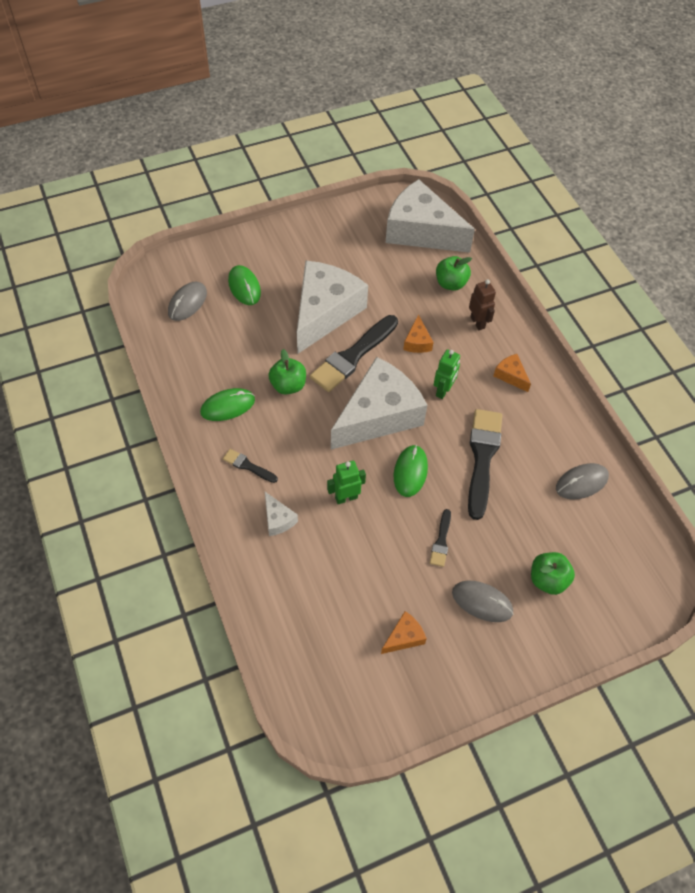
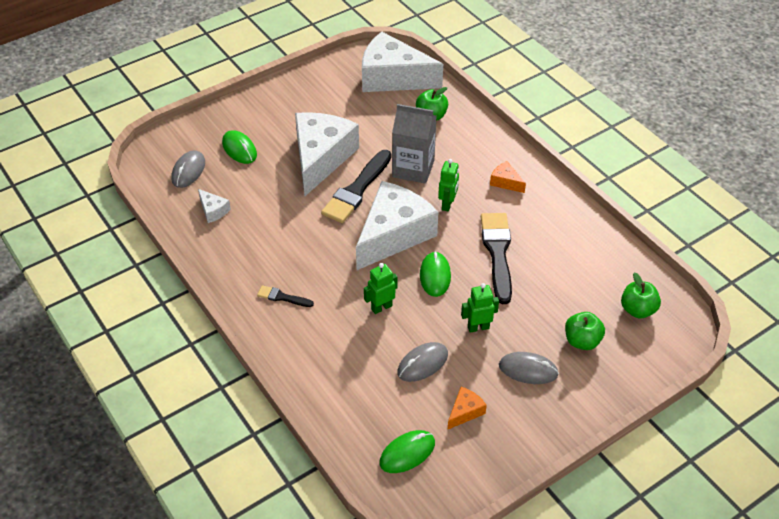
camera: 10 degrees left, 10 degrees down
(228, 406) = (250, 251): green mouse -> green mouse (407, 453)
(278, 519) = (322, 336): white cheese -> white cheese (213, 210)
(288, 385) = (303, 224): green apple -> green apple (637, 310)
(417, 342) = (413, 168): orange cheese -> grey carton
(441, 541) = (478, 327): black brush -> green robot
(478, 322) = (464, 144): brown robot -> none
(581, 482) = (591, 257): grey mouse -> grey mouse (422, 363)

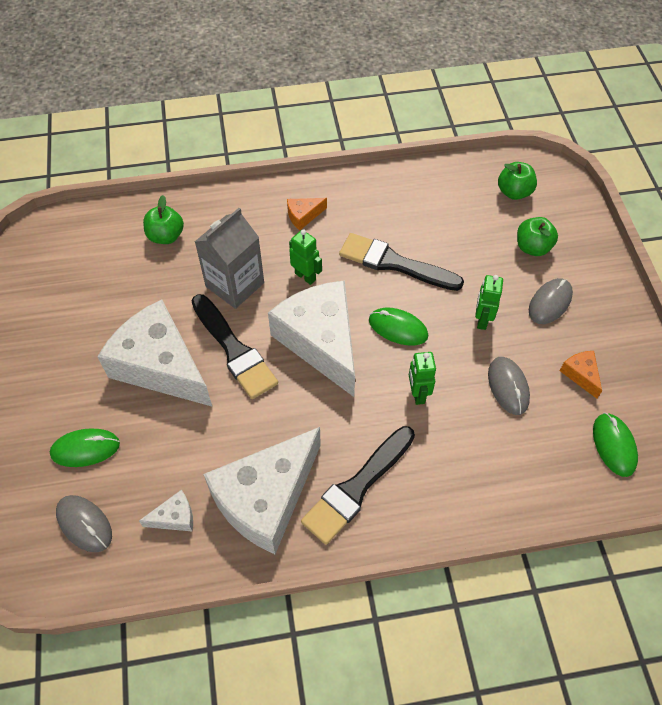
camera: 65 degrees left, 10 degrees up
(282, 297) = (357, 487): black brush -> black brush, size x2.07
(392, 77) = (78, 245): white cheese -> white cheese (266, 498)

